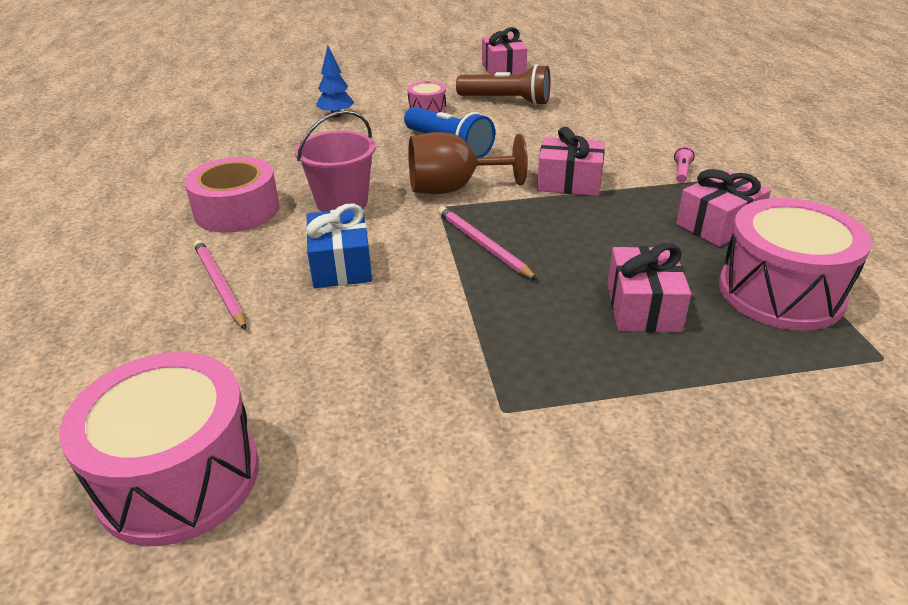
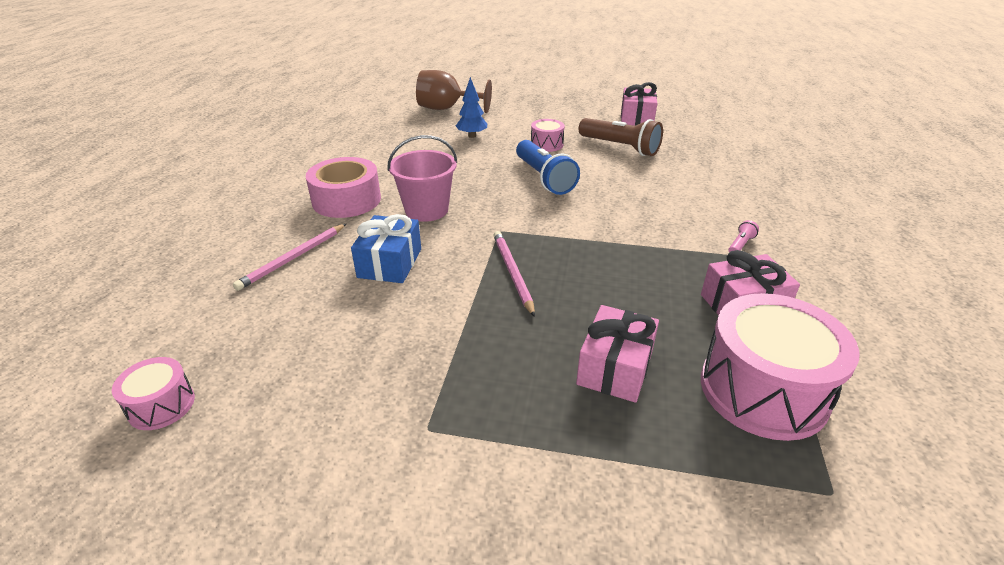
camera: 20 degrees right, 0 degrees up
(179, 477) = (161, 405): pink drum -> pink drum, size x0.49
(219, 285) = (293, 258): pink pencil -> pink pencil turned 135 degrees counterclockwise
(453, 188) = (522, 217): brown goblet -> brown goblet (446, 109)
(569, 182) = (626, 232): pink gift -> none

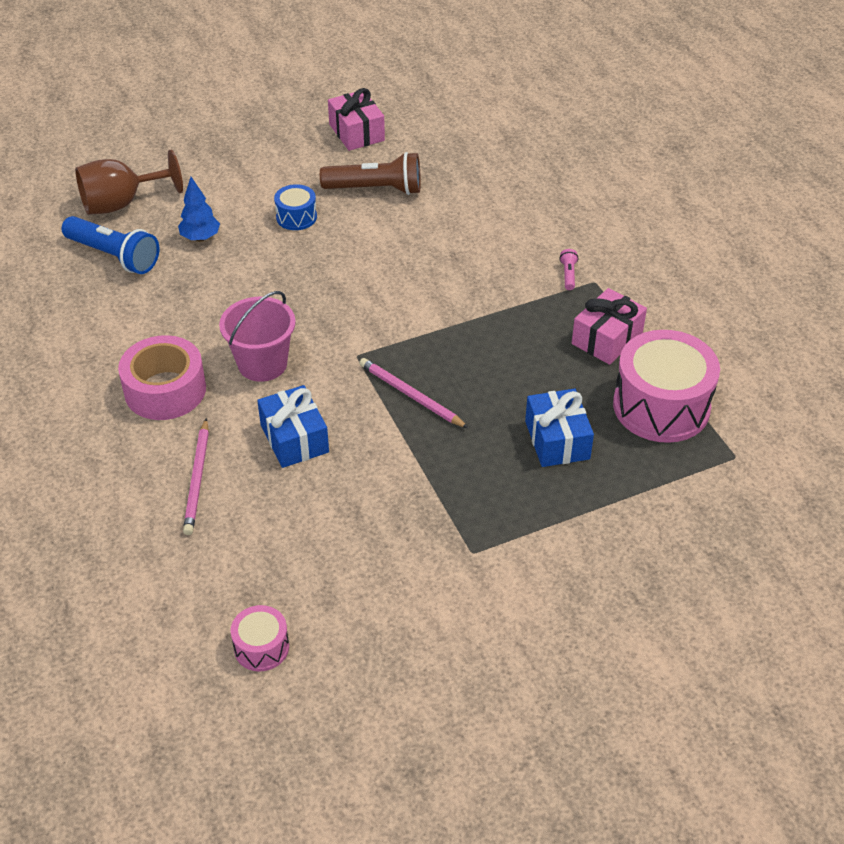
camera: 35 degrees left, 10 degrees up
(544, 178) = (338, 269): blue flashlight -> blue flashlight (114, 256)
(546, 144) = (296, 217): pink drum -> blue drum
(615, 368) = (557, 440): pink gift -> blue gift

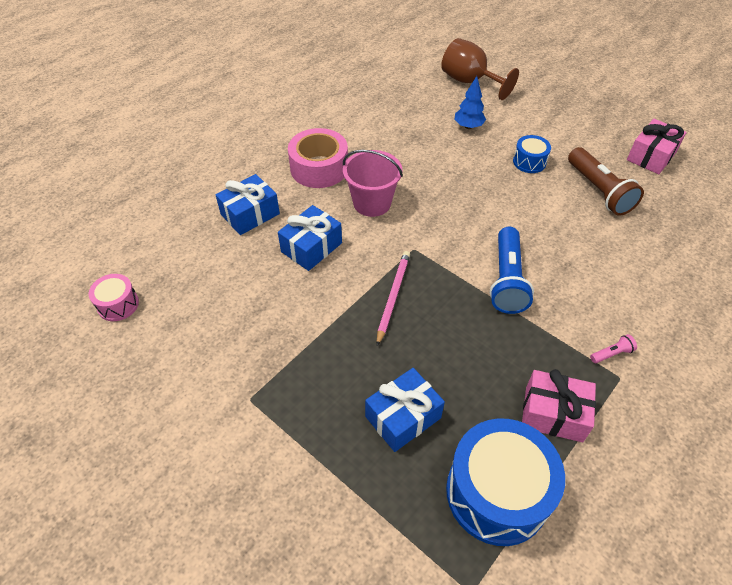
camera: 65 degrees right, 5 degrees up
(114, 256) = (420, 98): blue flashlight -> blue flashlight (507, 280)
(197, 479) = (250, 214): pink pencil -> blue gift
(661, 406) = (497, 493): pink drum -> blue drum

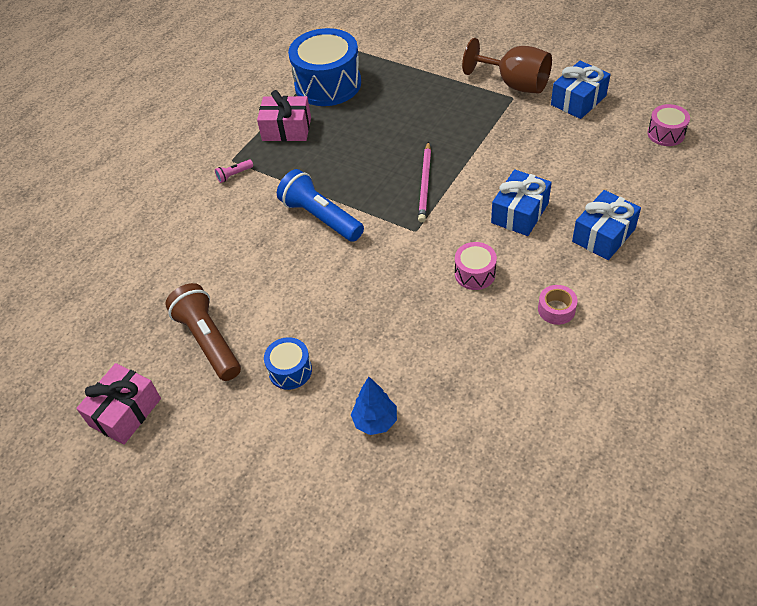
camera: 175 degrees right, 0 degrees up
(319, 168) = (556, 309): pink tape -> pink tape, size x0.50
(372, 203) = (475, 274): pink bucket -> pink drum
(403, 417) = (397, 108): blue gift -> blue gift (578, 100)
(469, 82) = (382, 532): brown goblet -> brown goblet (514, 84)
(507, 280) = (320, 217): blue flashlight -> blue flashlight turned 45 degrees counterclockwise

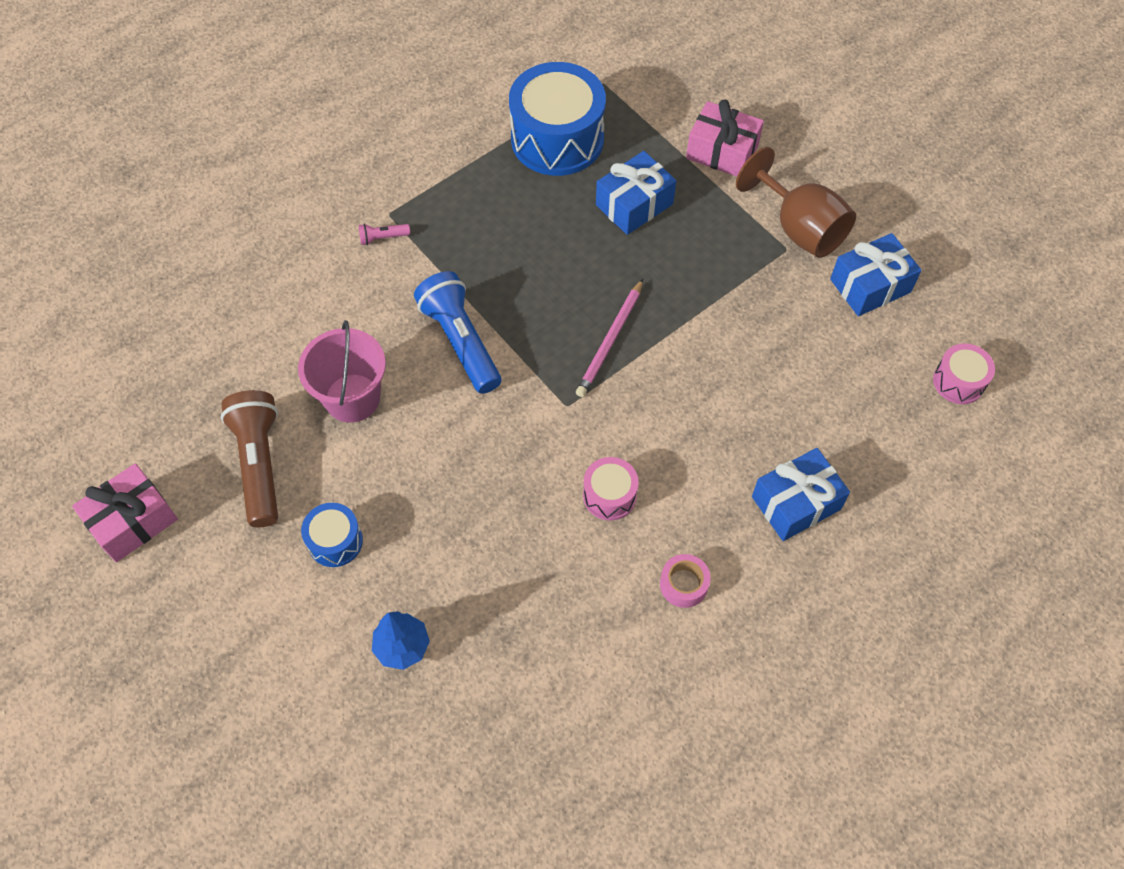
camera: 15 degrees right, 10 degrees up
(259, 276) = (352, 398): none -> pink bucket
(286, 129) = (475, 191): pink gift -> pink gift (722, 152)
(520, 213) = (707, 429): blue gift -> blue gift (634, 204)

